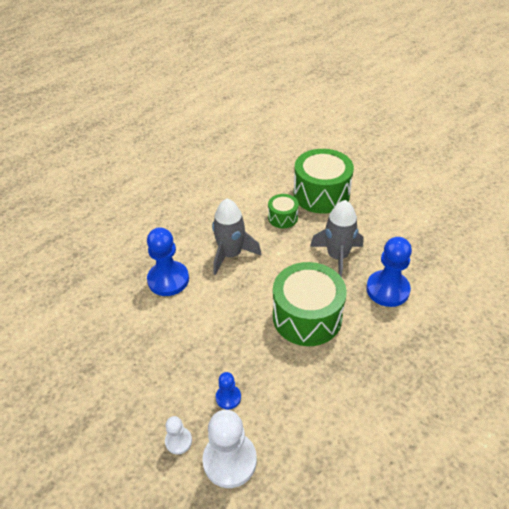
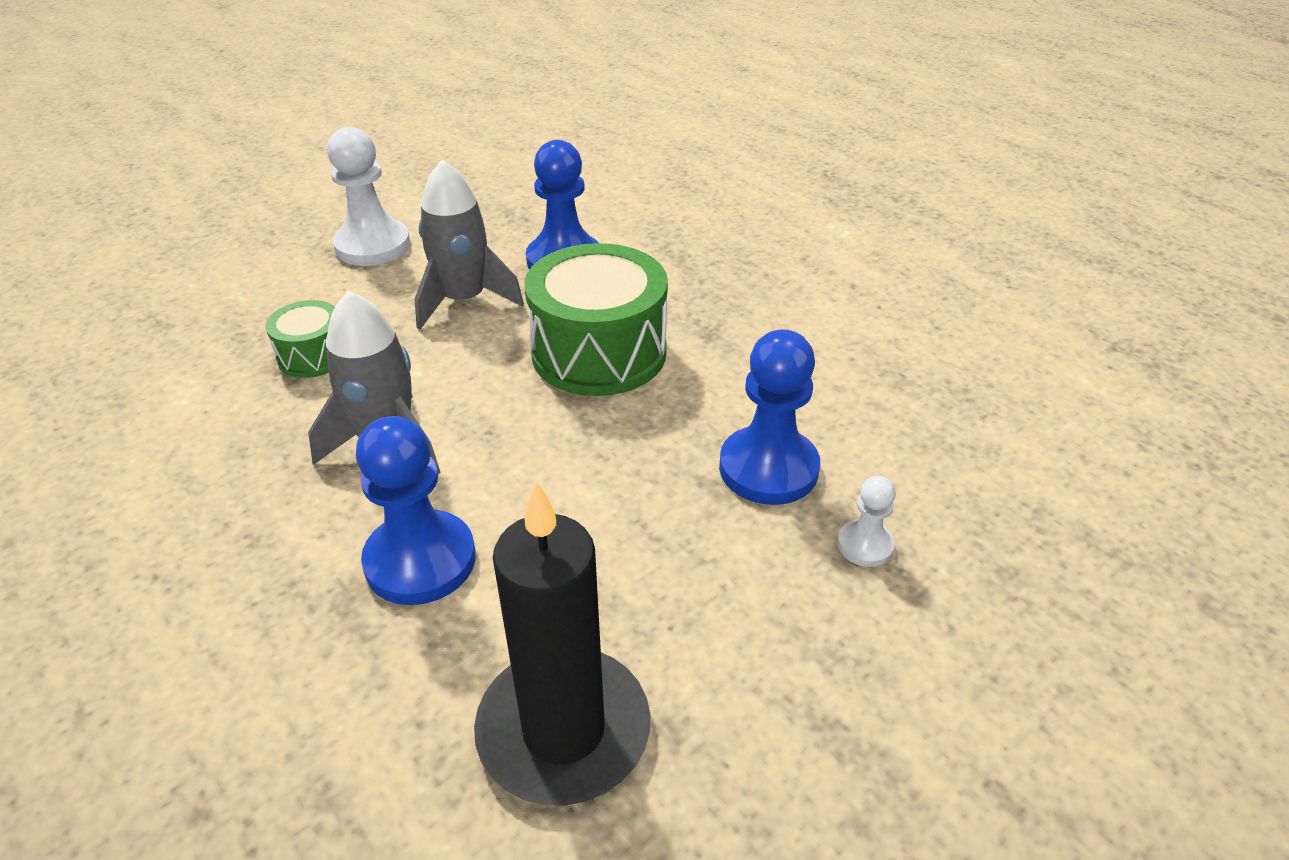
camera: 85 degrees left, 5 degrees down
(92, 335) = (563, 730): none -> black candle
(228, 397) = (768, 468): blue pawn -> blue pawn, size x1.95
(230, 460) = (897, 473): white pawn -> white pawn (373, 246)
(321, 194) = (275, 297): green drum -> none

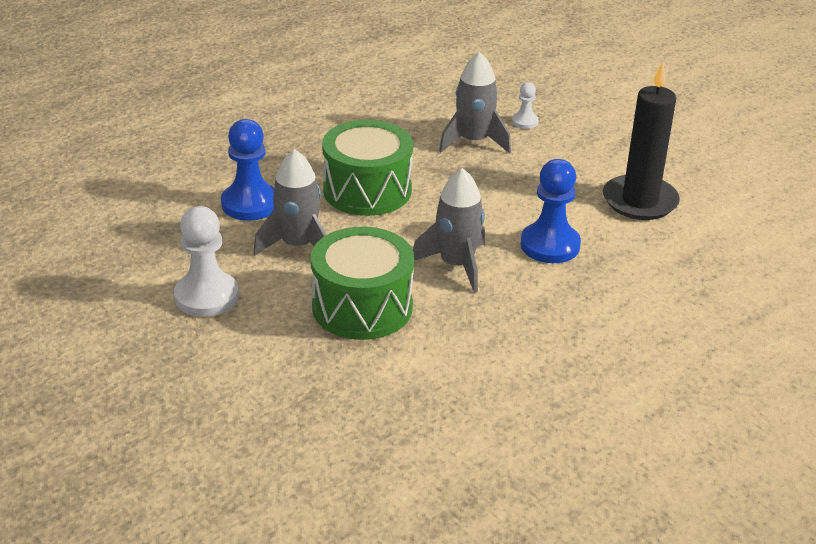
camera: 90 degrees left, 5 degrees down
(313, 356) = (362, 307): green drum -> green drum, size x1.96
(768, 468) = (473, 141): blue pawn -> grey rocket

